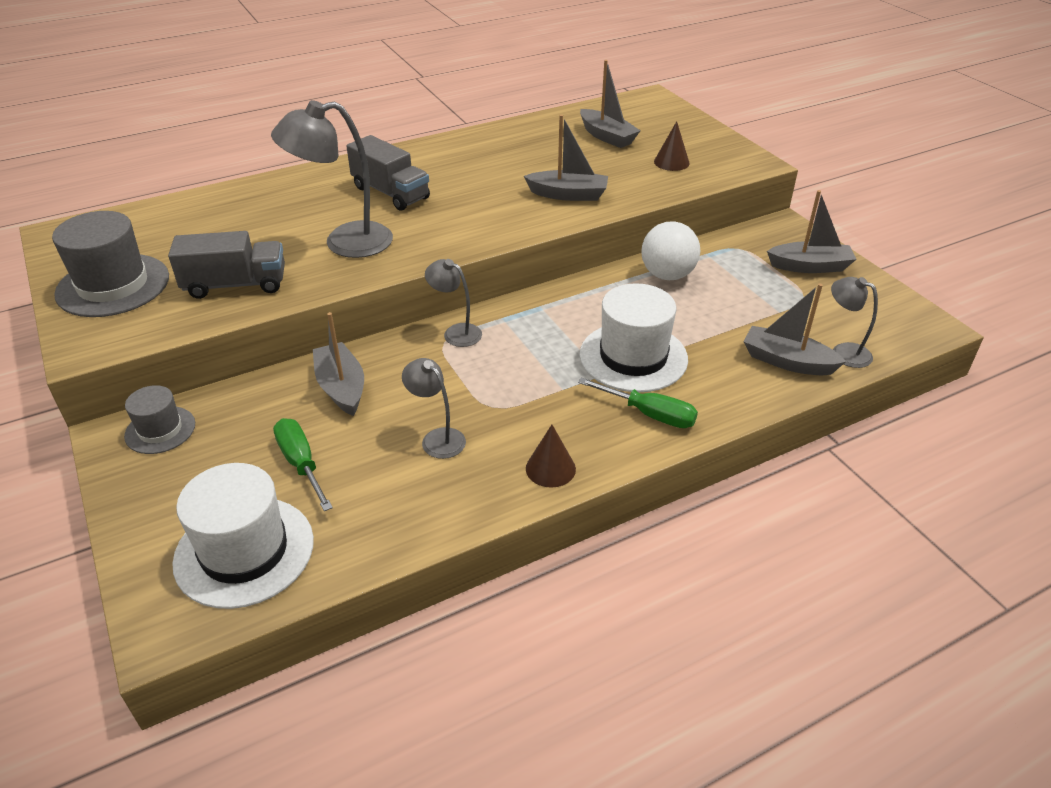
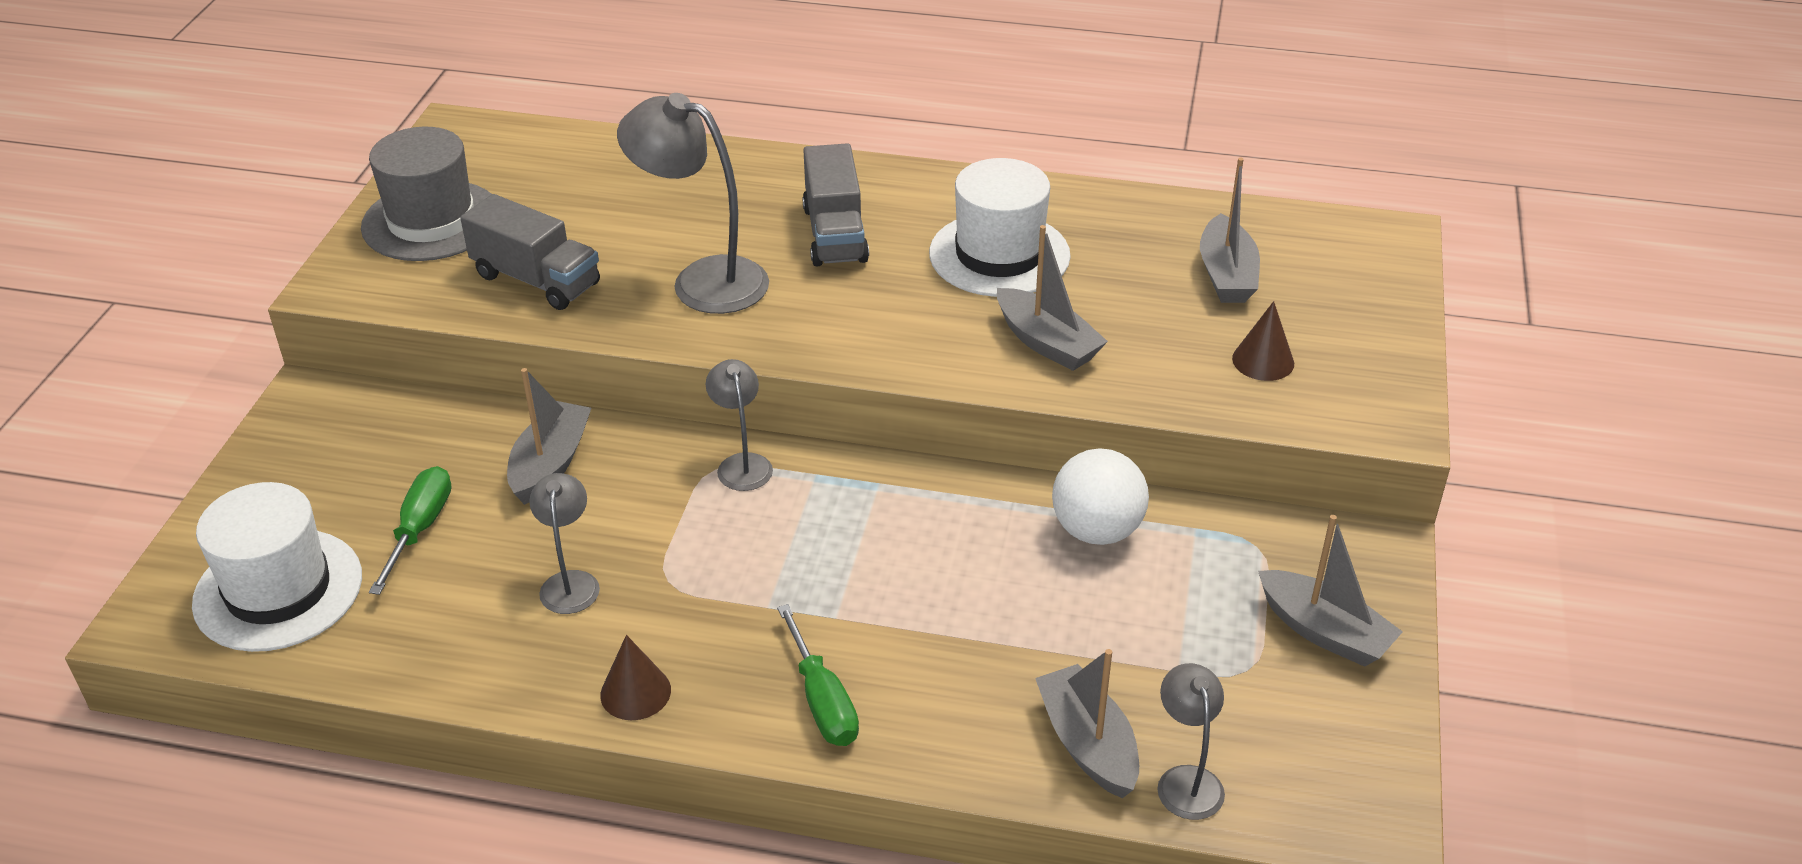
camera: 40 degrees right, 0 degrees up
(160, 430) = (348, 414): grey hat -> none
(633, 357) = (900, 617): white hat -> white hat (999, 254)

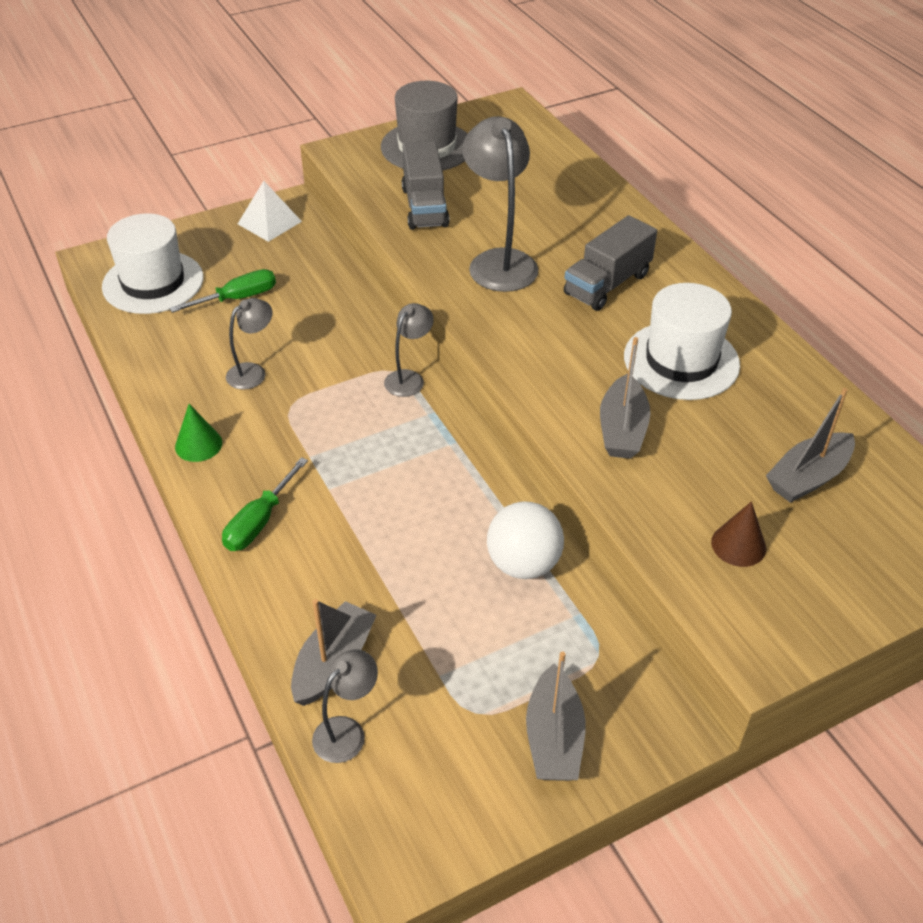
camera: 50 degrees right, 5 degrees up
(316, 430) = (269, 222): none -> white pyramid
(551, 464) = (331, 310): grey boat -> none
(635, 692) = (198, 444): brown cone -> green cone

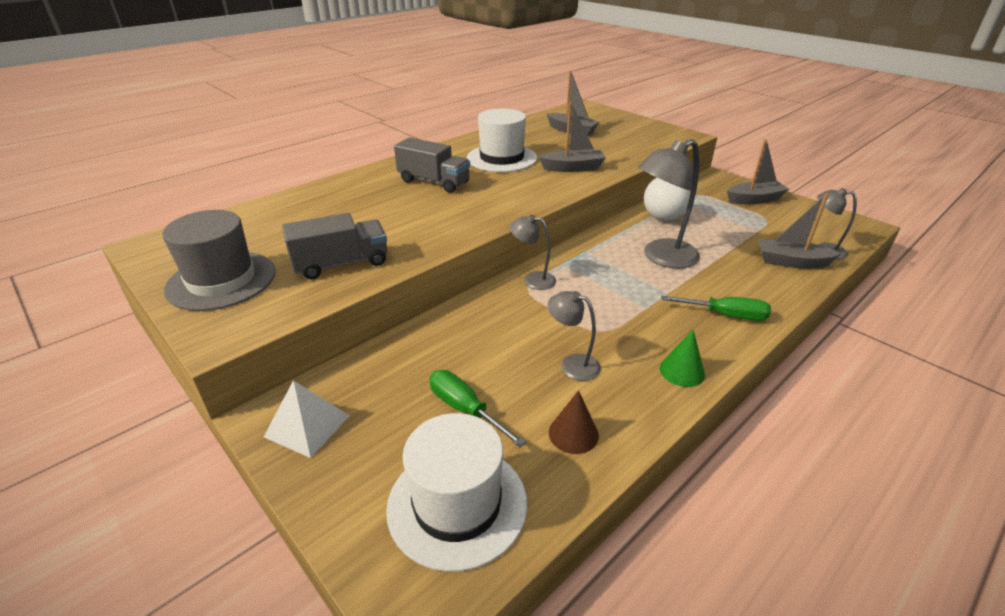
camera: 105 degrees left, 10 degrees down
(499, 261) = (418, 220): grey lamp -> grey lamp (662, 257)
(738, 545) = (630, 141): brown cone -> brown cone (573, 433)

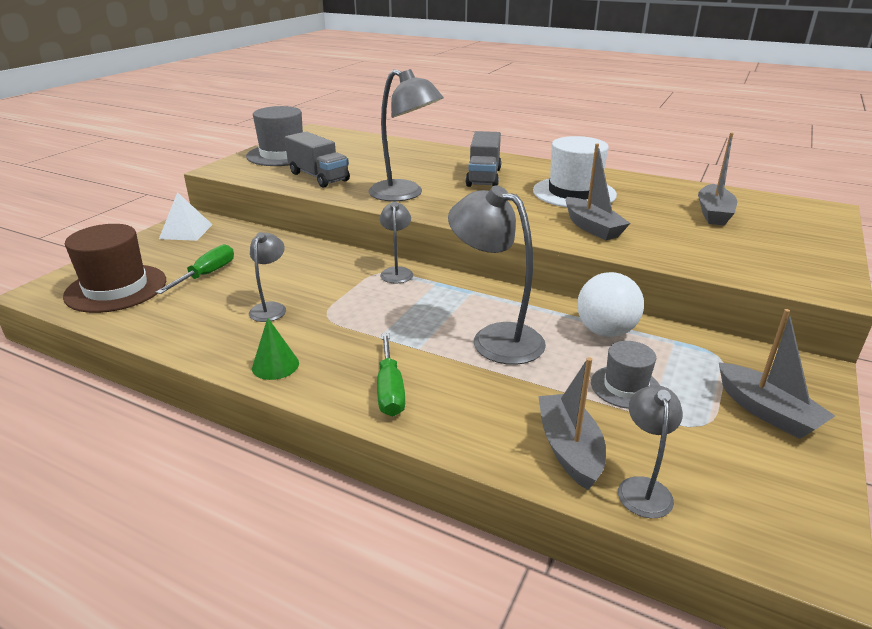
camera: 70 degrees right, 5 degrees down
(444, 223) = (405, 194): none -> grey lamp
(457, 504) = (116, 288): white hat -> brown hat
(573, 433) = (183, 319): brown cone -> none
(728, 229) = (625, 387): none -> grey hat

